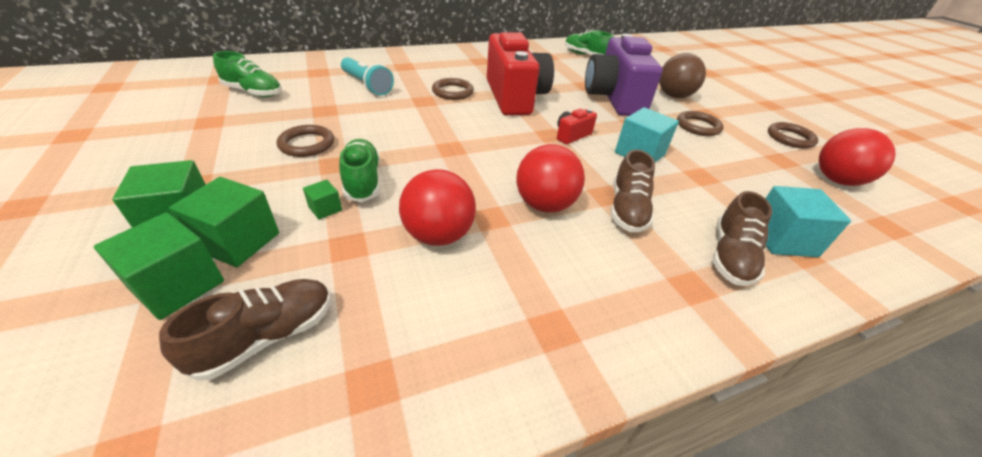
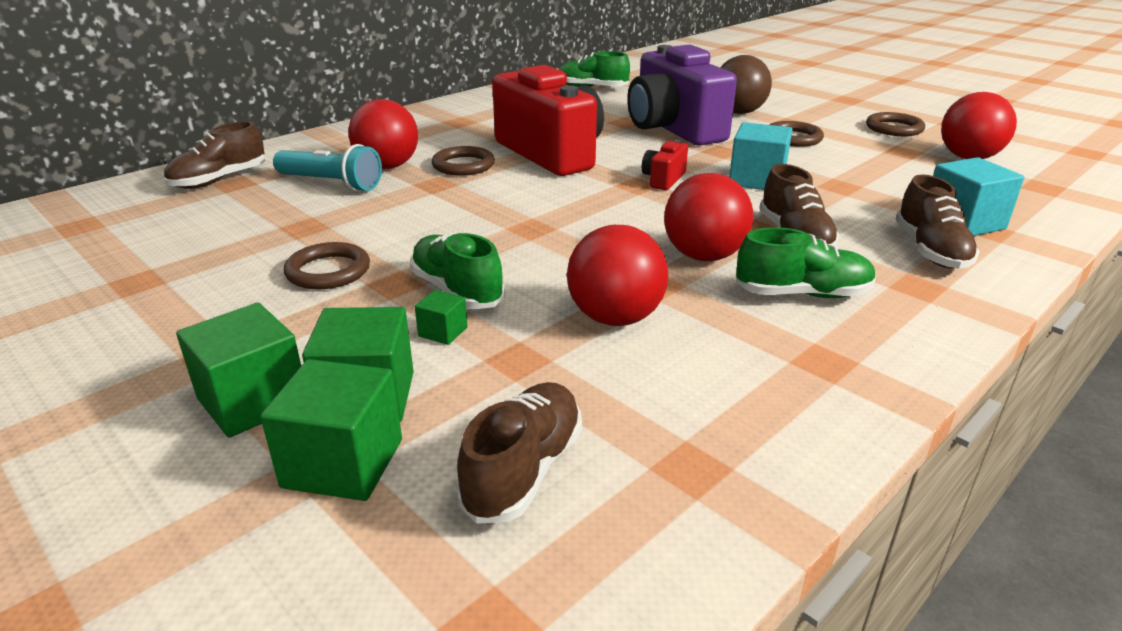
camera: 20 degrees left, 10 degrees down
(253, 92) = (161, 230): green shoe -> green shoe (802, 294)
(312, 68) = (219, 180): none -> brown shoe
(408, 82) = (387, 166): none -> red ball

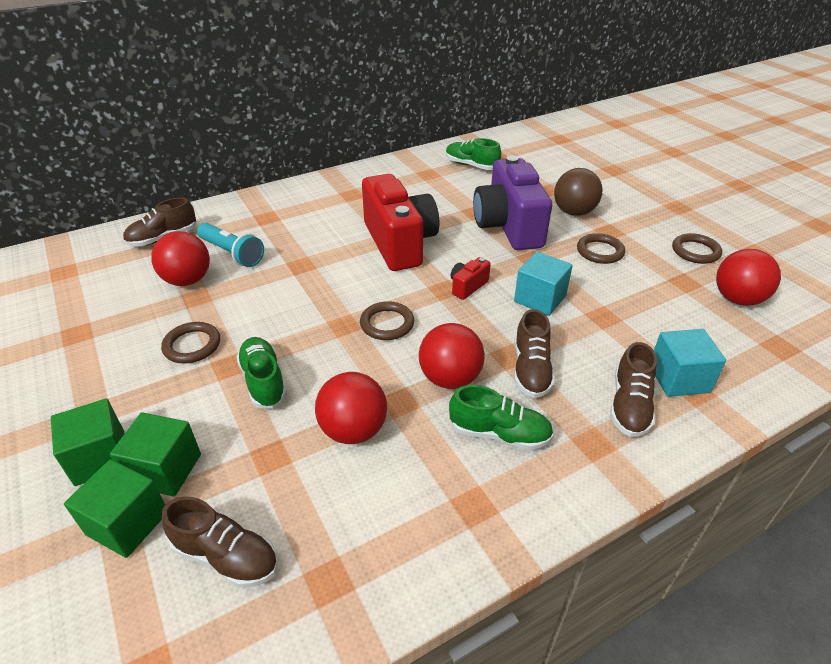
camera: 15 degrees right, 10 degrees up
(387, 166) = (277, 240): red ball -> red ball (187, 280)
(443, 332) = (236, 420): green cube -> none
(463, 165) = (330, 247): brown ring -> brown ring (387, 324)
(524, 470) = (226, 556): brown shoe -> brown shoe turned 75 degrees clockwise

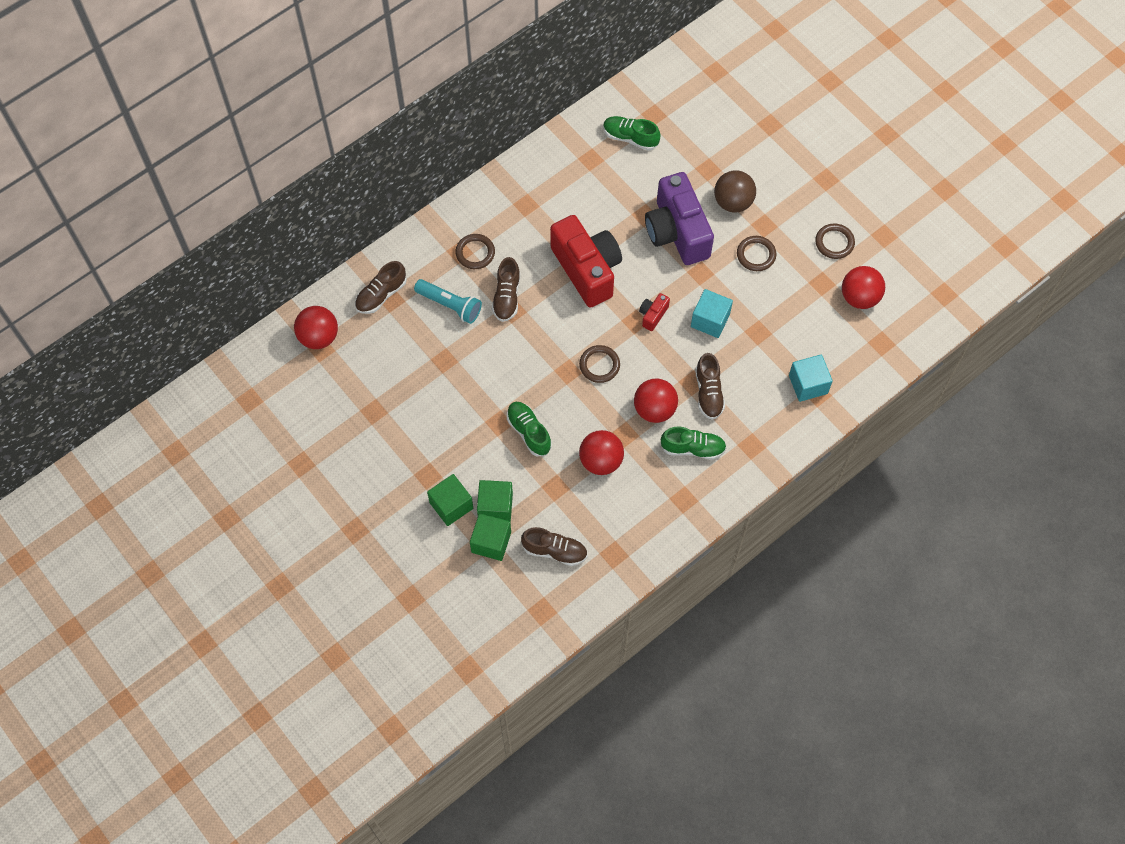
camera: 10 degrees left, 25 degrees up
(187, 280) = (428, 343): red ball -> red ball (319, 337)
(192, 345) = (465, 409): brown ring -> brown ring (475, 253)
(629, 406) = (774, 413): brown shoe -> brown shoe (507, 297)

